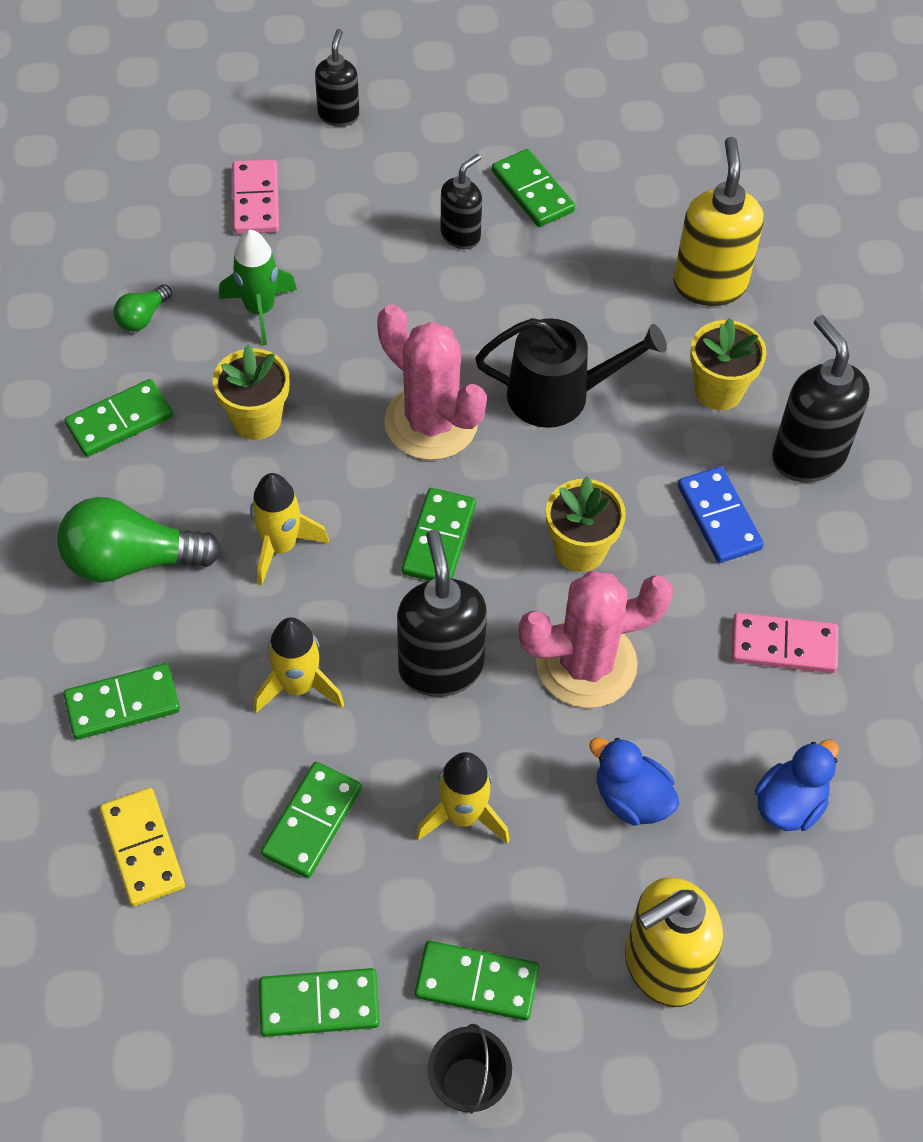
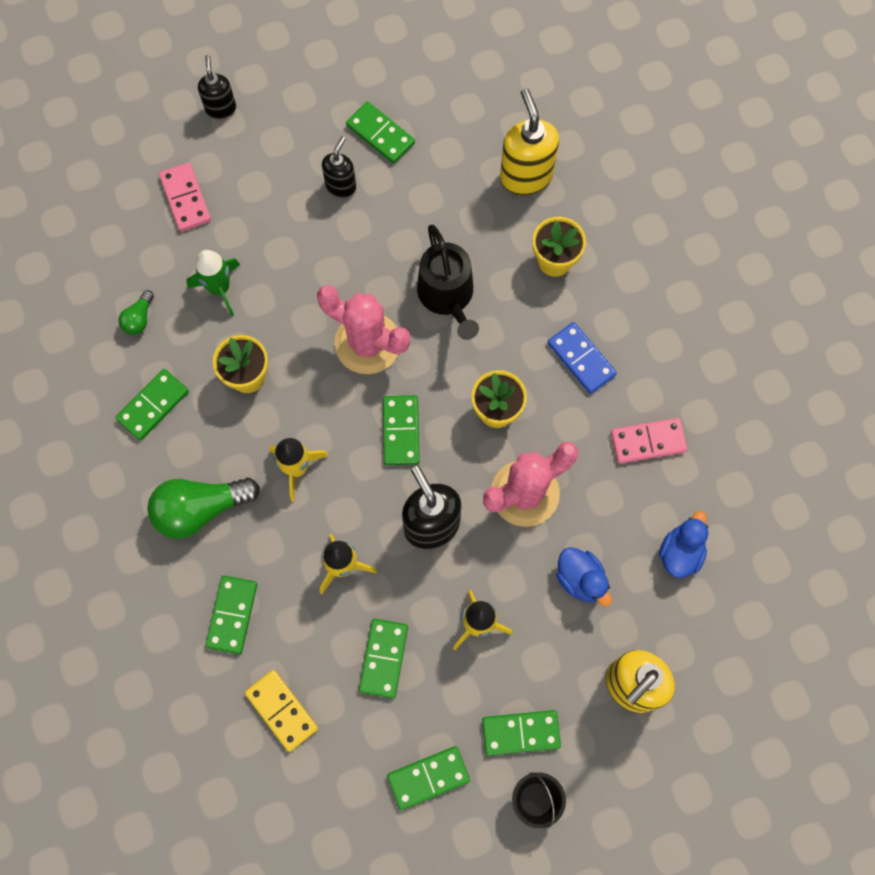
camera: 15 degrees left, 15 degrees up
(122, 704) = (232, 615): green domino -> green domino turned 45 degrees counterclockwise
(558, 395) = (447, 296): black watering can -> black watering can turned 90 degrees clockwise
(631, 798) = (581, 579): blue duck -> blue duck turned 150 degrees counterclockwise
(807, 456) = (627, 295): black soap dispenser -> none

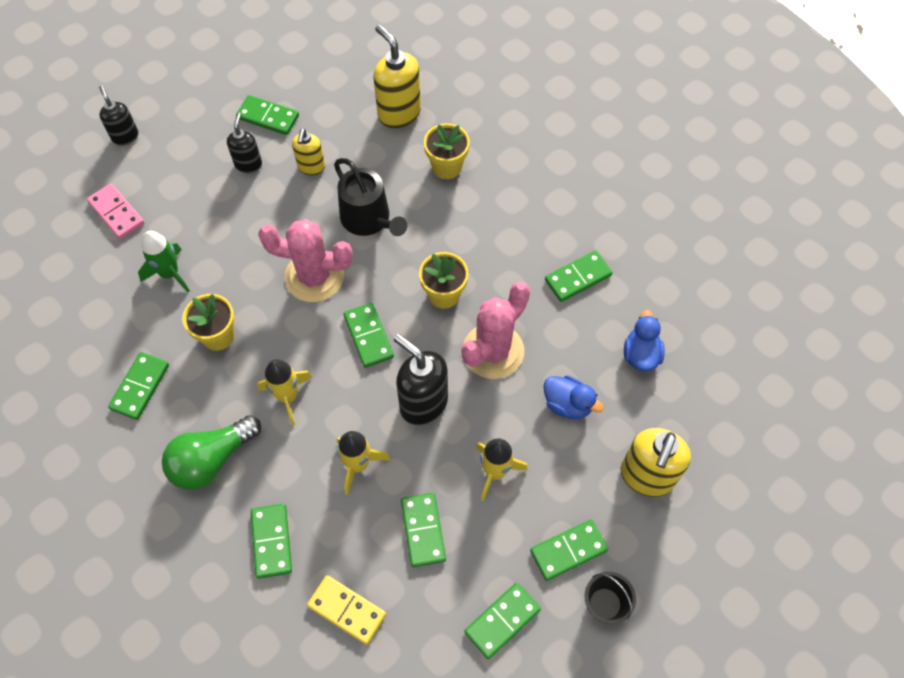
camera: 20 degrees left, 10 degrees down
(139, 318) = (105, 320): green light bulb -> none
(407, 212) = (311, 167): none -> yellow soap dispenser
(581, 359) = (497, 233): blue domino -> none
(648, 442) = (578, 278): pink domino -> green domino

